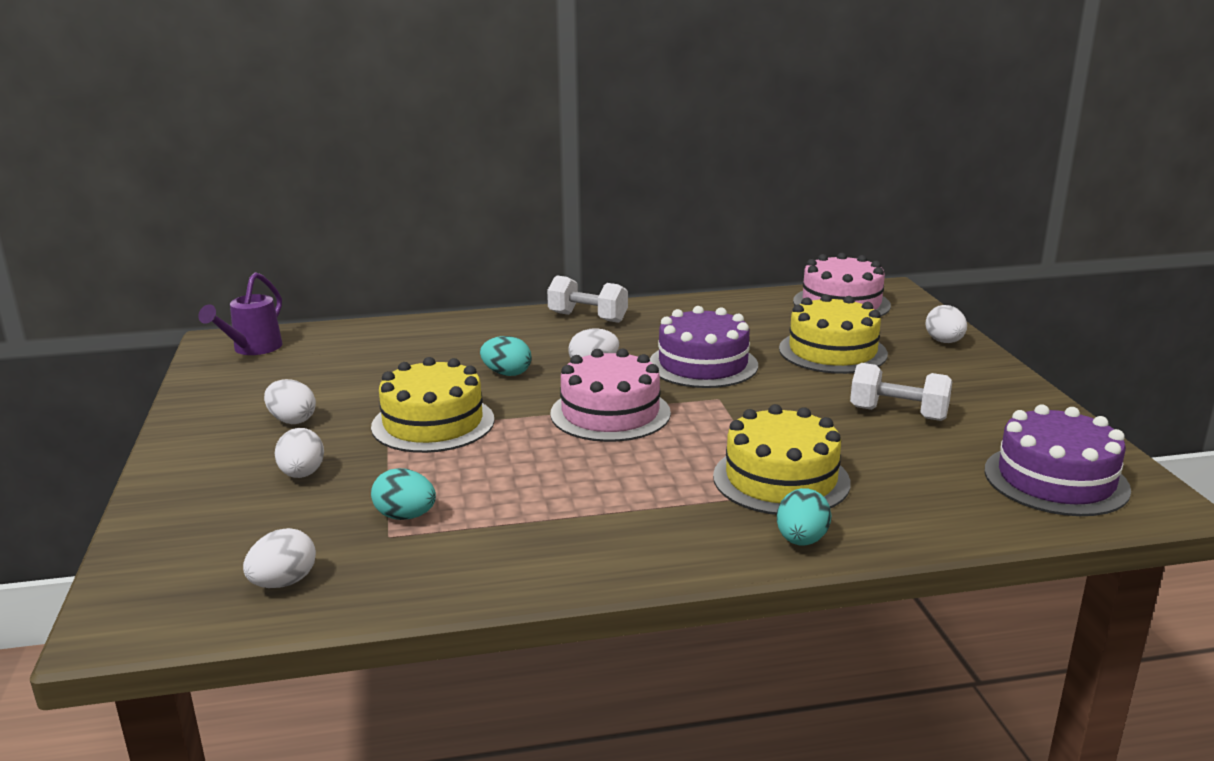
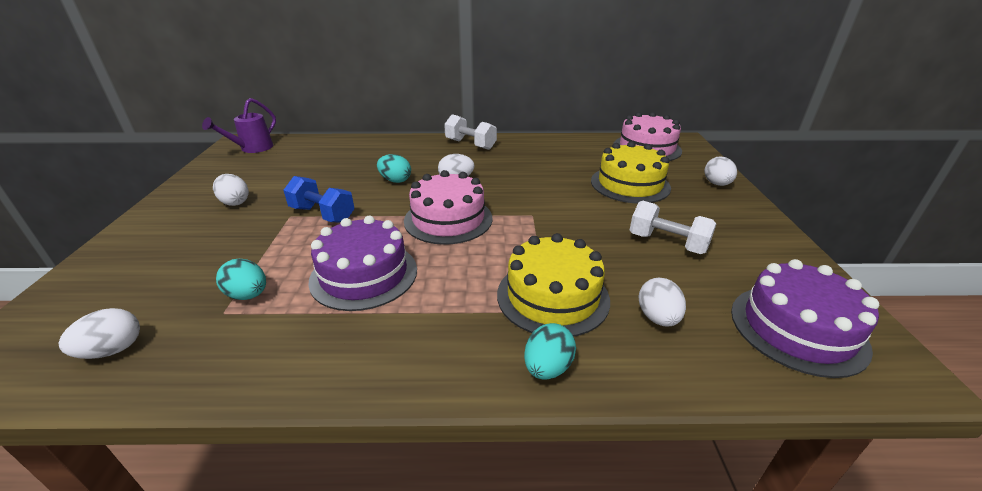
camera: 10 degrees right, 10 degrees up
(302, 474) = (207, 247): white egg -> white egg (657, 318)
(433, 423) = (323, 214): yellow cake -> blue dumbbell
(703, 364) = (532, 186): purple cake -> purple cake (364, 275)

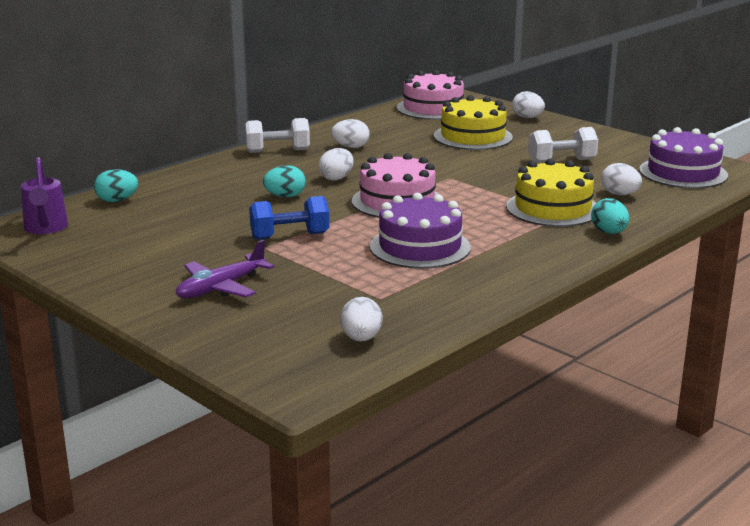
camera: 45 degrees left, 10 degrees down
(195, 236) = (221, 287): none -> purple plane
(235, 202) = (180, 261): white egg -> white egg (351, 147)
(248, 295) = (371, 286): turquoise egg -> turquoise egg (117, 200)

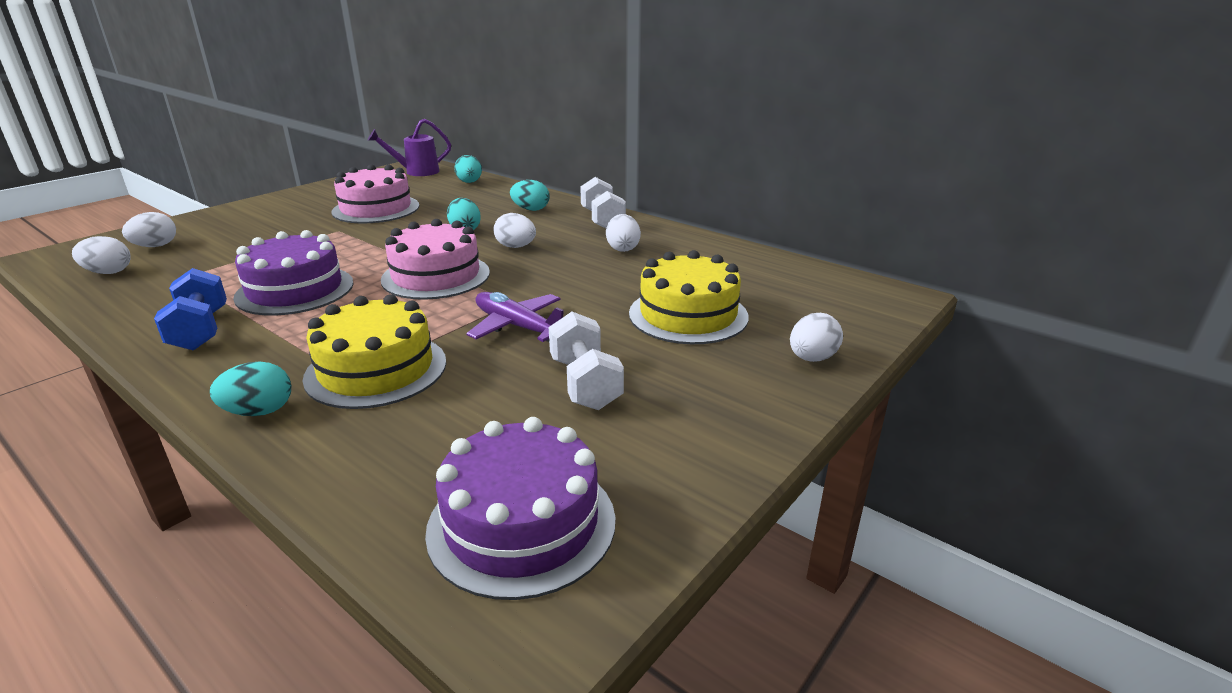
camera: 85 degrees right, 5 degrees up
(221, 287) = (262, 223): purple plane -> purple plane (518, 327)
(234, 174) = (530, 209): none -> turquoise egg
(289, 236) = (360, 237): blue dumbbell -> blue dumbbell (200, 330)
(433, 108) = (813, 287): pink cake -> pink cake (376, 209)
(619, 194) = (415, 432): white egg -> white egg (155, 246)

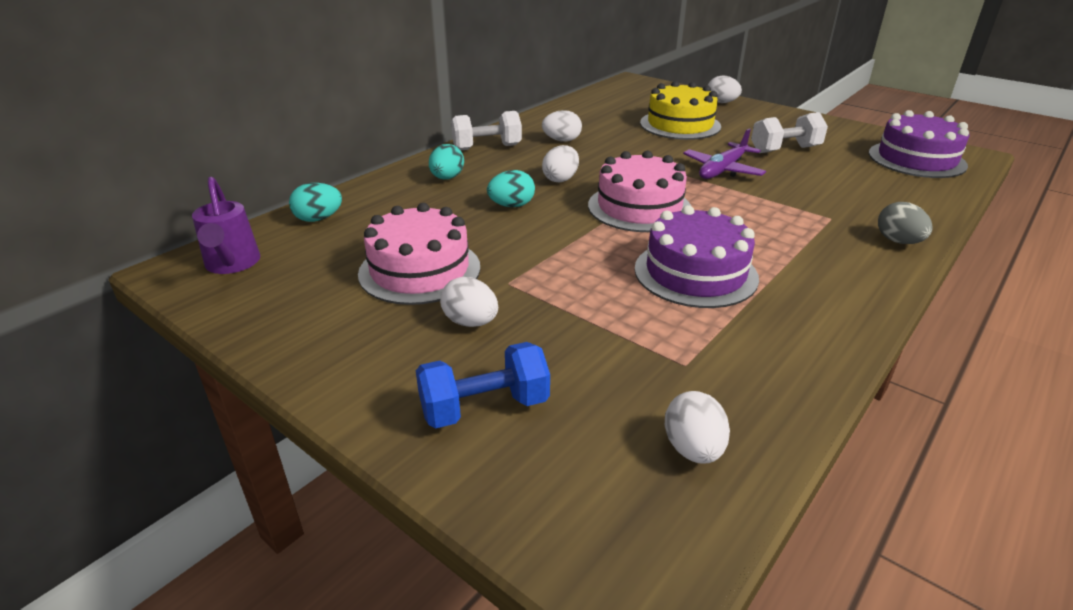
camera: 90 degrees left, 5 degrees up
(155, 246) = (576, 442): white egg -> white egg (470, 322)
(200, 330) = (807, 304): blue dumbbell -> blue dumbbell (484, 407)
(259, 411) = (898, 241): turquoise egg -> grey egg
(376, 369) = (814, 210): yellow cake -> none

